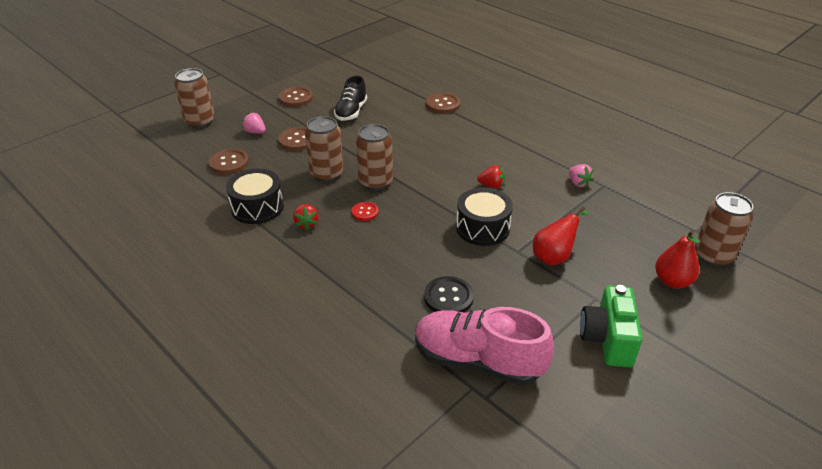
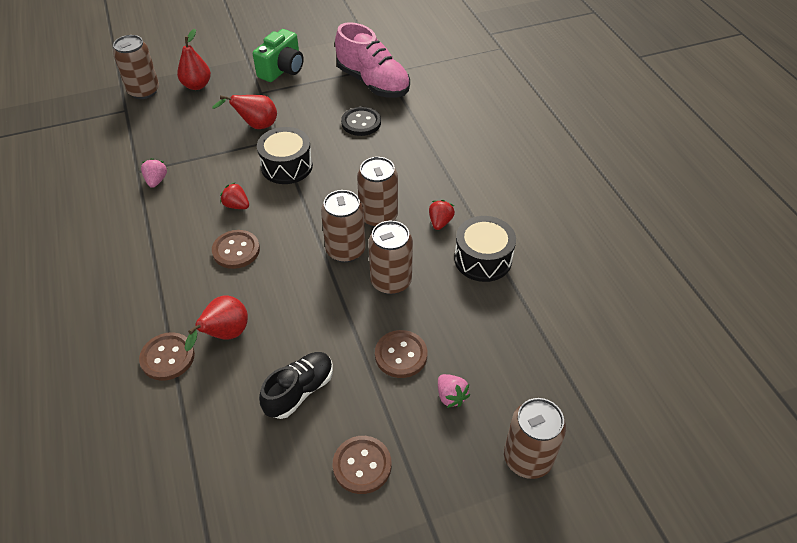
camera: 155 degrees left, 10 degrees up
(229, 163) = (500, 342): brown button -> brown button (236, 250)
(365, 212) = (378, 217): red button -> brown can
(419, 120) = (225, 335): none -> red pear

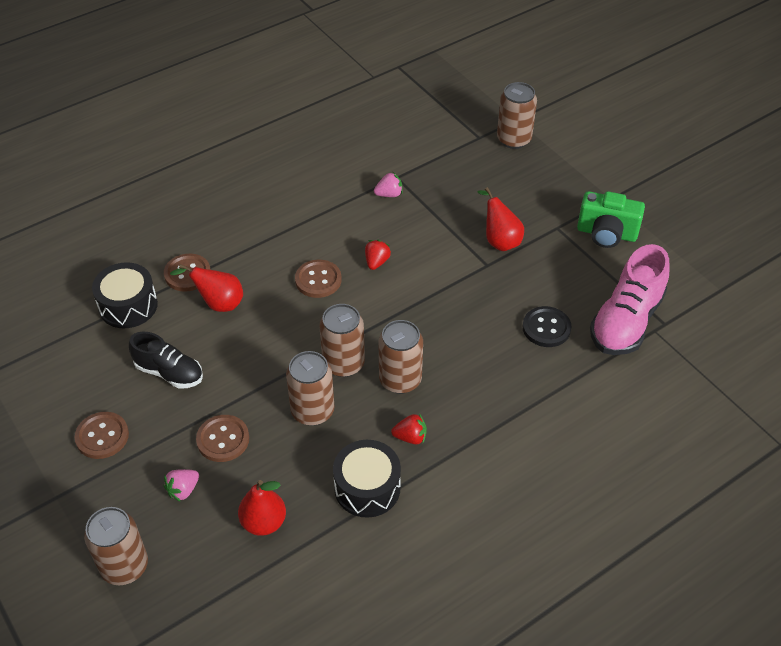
camera: 75 degrees right, 0 degrees up
(197, 85) = (542, 174): red pear -> red pear (263, 522)
(287, 166) = (447, 283): black drum -> black drum (128, 306)

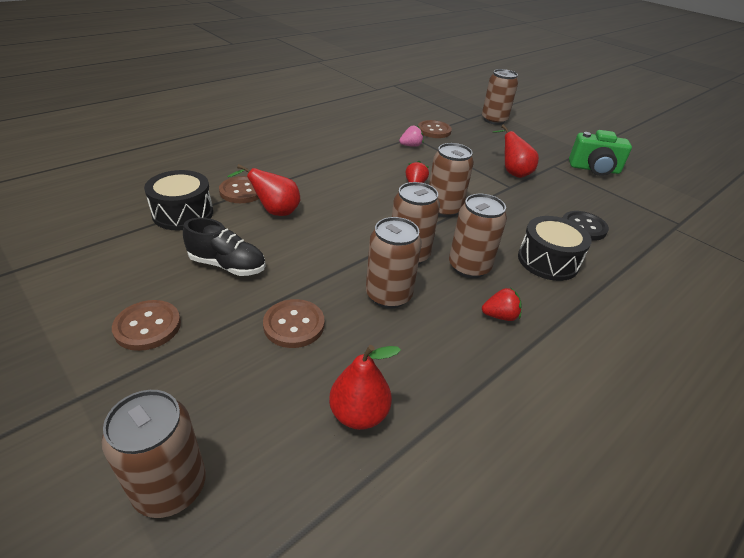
camera: 10 degrees left, 10 degrees down
(183, 490) = (250, 381): pink strawberry -> none
(318, 280) = (366, 196): brown button -> brown button (434, 130)
(367, 488) = (472, 368): black drum -> black drum (548, 261)
(398, 300) = (443, 209): none -> brown can
(626, 321) = (647, 222): pink shoe -> none

